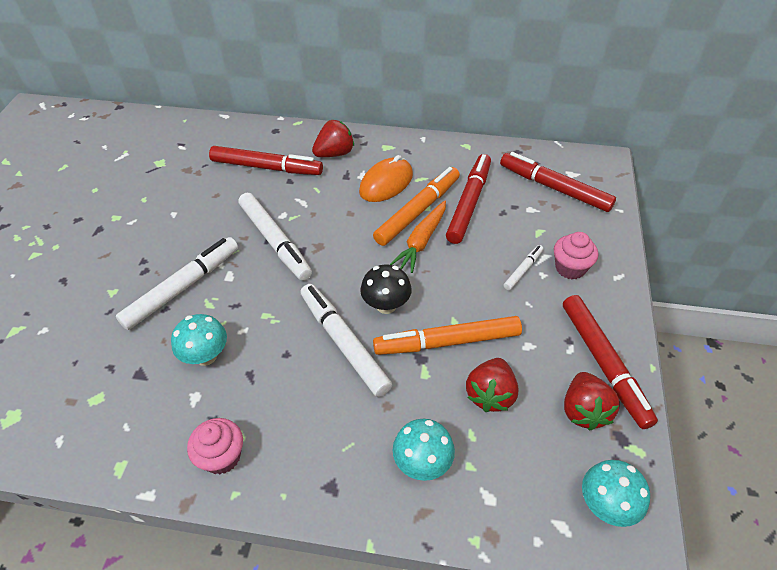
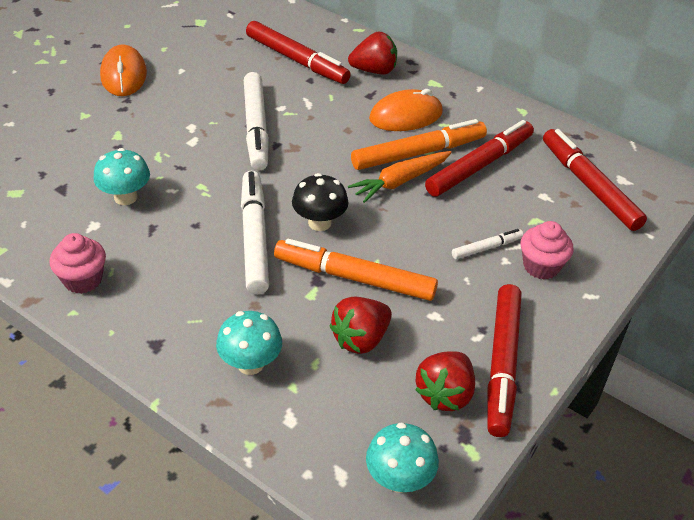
camera: 25 degrees right, 5 degrees down
(124, 238) = (123, 75): none -> orange mouse
(183, 287) = (145, 135): white marker -> none

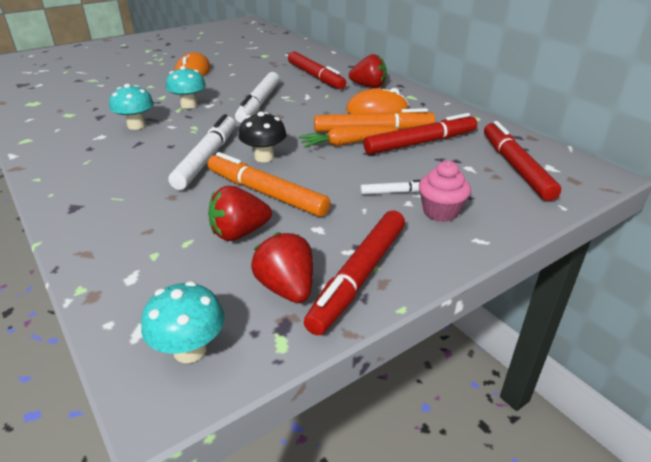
camera: 20 degrees right, 10 degrees down
(83, 280) = (62, 162): pink cupcake -> none
(250, 364) = (133, 233): turquoise mushroom -> turquoise mushroom (189, 105)
(445, 394) = (287, 288): red strawberry -> red strawberry turned 105 degrees clockwise

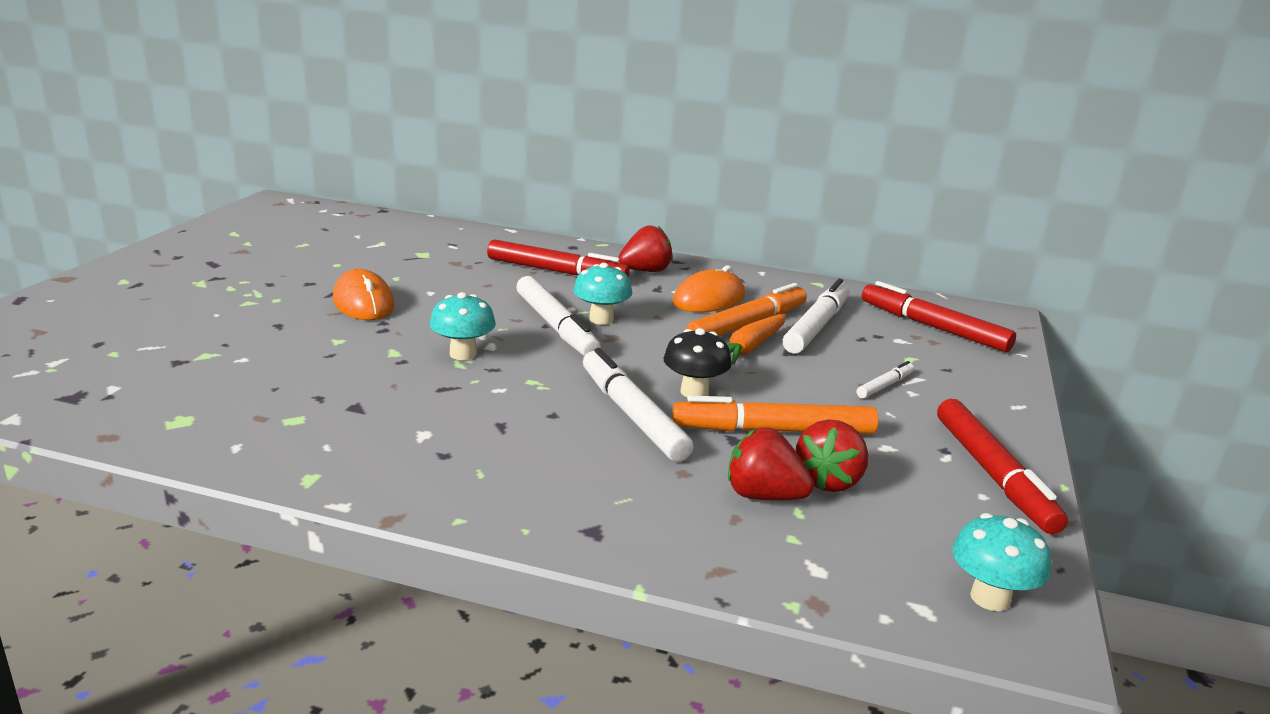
camera: 40 degrees left, 10 degrees down
(136, 126) = (446, 403): turquoise mushroom -> turquoise mushroom (601, 319)
(287, 288) = (962, 511): red strawberry -> red strawberry (763, 496)
(420, 143) = (816, 326): red marker -> white marker
(440, 212) = (950, 391): pink cupcake -> none

